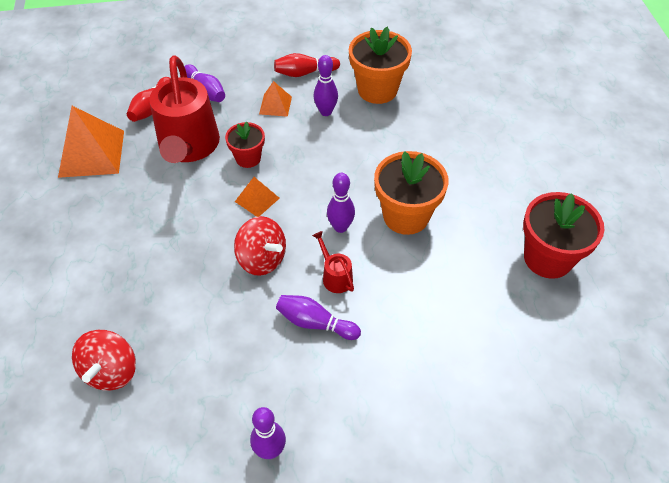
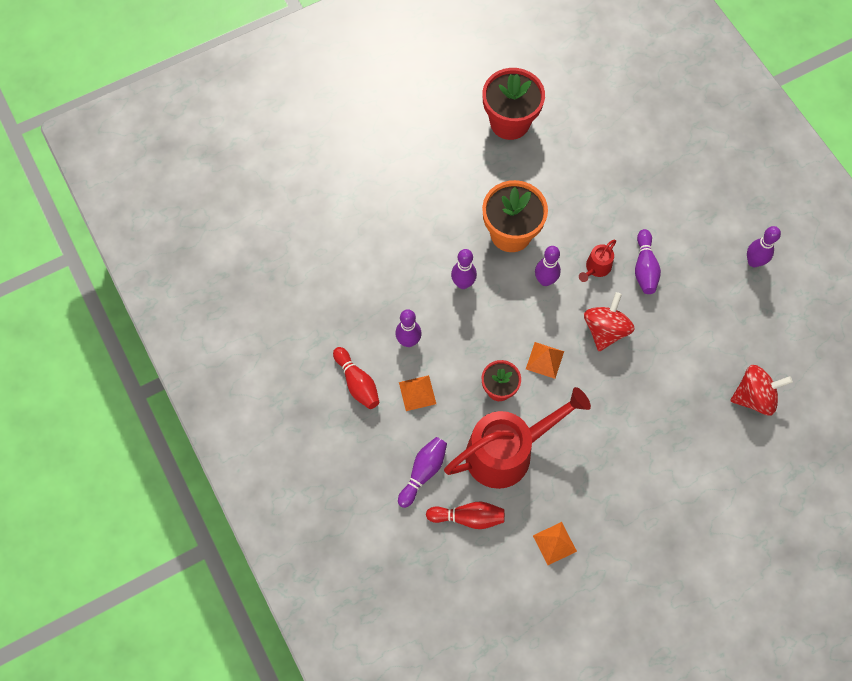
camera: 110 degrees left, 15 degrees up
(91, 153) = (554, 543): orange pyramid -> orange pyramid, size x0.52
(365, 163) = (463, 283): none -> purple bowling pin
(377, 90) = (358, 303): orange flower pot -> none

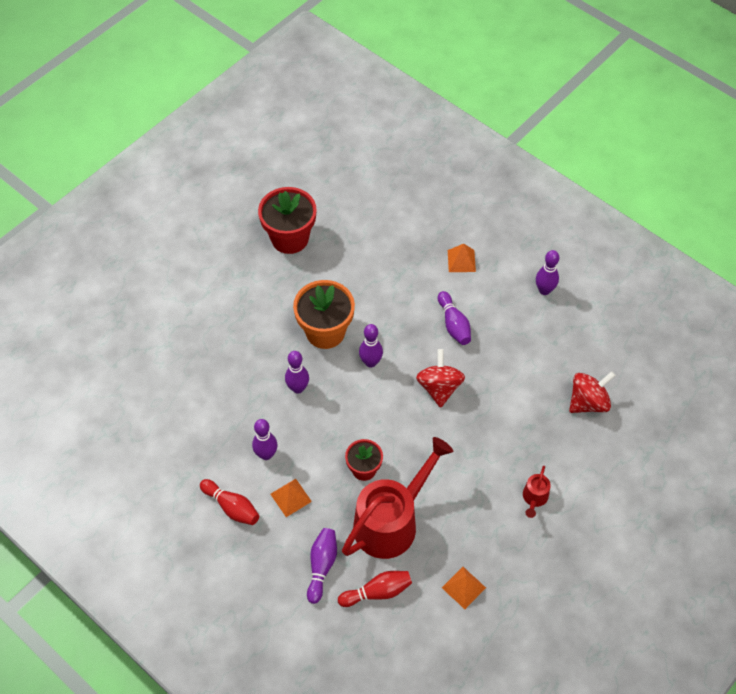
camera: 20 degrees left, 10 degrees down
(545, 360) = (395, 430): orange pyramid -> orange pyramid (461, 260)
(596, 268) = (411, 338): red watering can -> red watering can (534, 498)

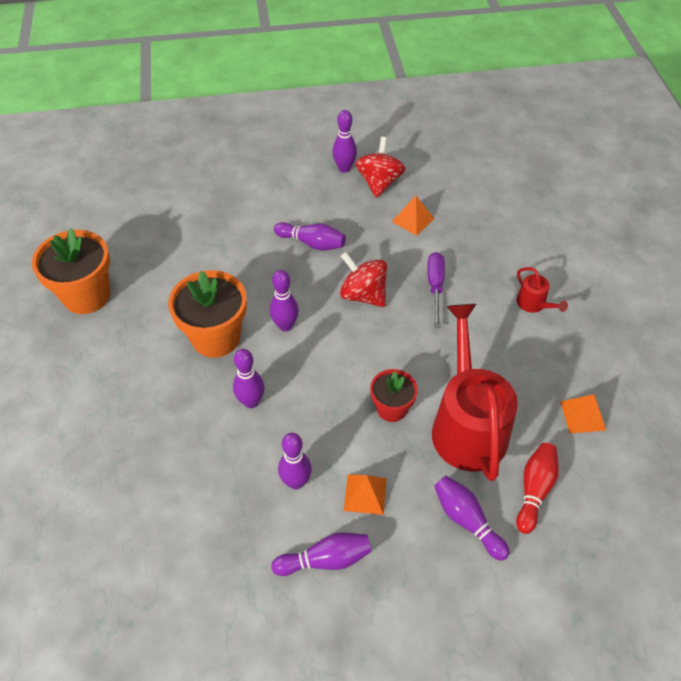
camera: 50 degrees left, 5 degrees down
(232, 507) = (326, 559): red bowling pin -> purple bowling pin
(290, 238) = (86, 295): red flower pot -> orange flower pot
(461, 260) = (257, 197): orange pyramid -> orange pyramid (413, 220)
(489, 426) = (435, 287): none -> purple screwdriver
(588, 402) = (474, 211): red spinning top -> red spinning top (379, 182)

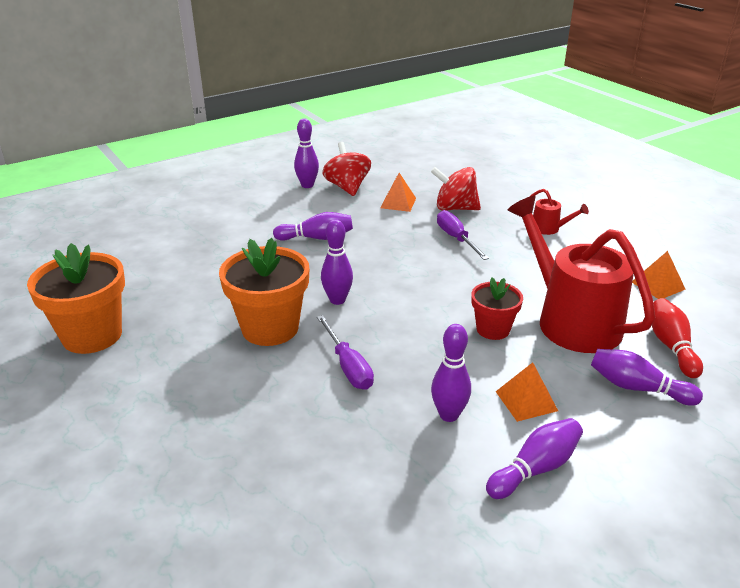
camera: 25 degrees left, 20 degrees down
(251, 402) = (348, 366): purple bowling pin -> purple screwdriver
(363, 295) = (395, 259): red spinning top -> red spinning top (455, 208)

